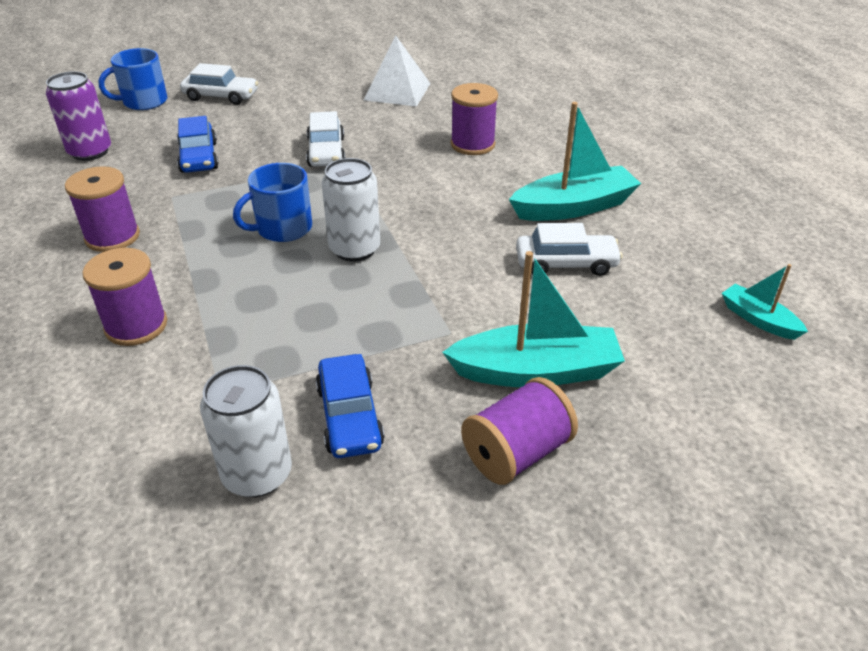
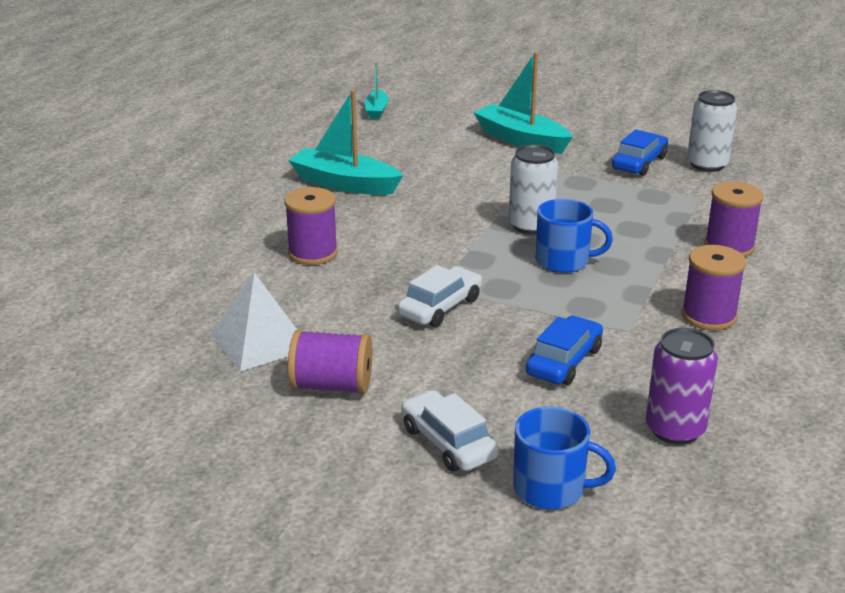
camera: 135 degrees left, 10 degrees down
(516, 453) = (577, 126): purple spool -> purple spool (332, 386)
(566, 263) = (416, 164): white car -> none

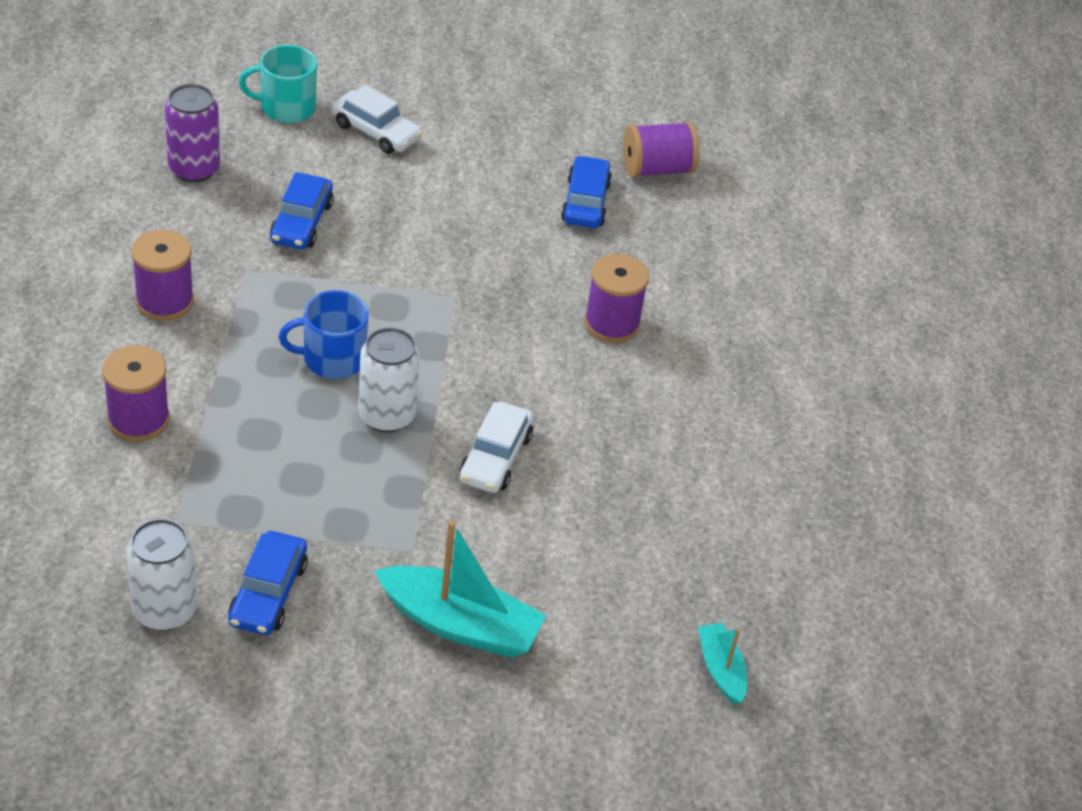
camera: 155 degrees right, 15 degrees up
(260, 341) = (585, 202): white pyramid -> blue car
(332, 386) = (494, 167): purple spool -> purple spool (657, 169)
(344, 184) = (653, 458): turquoise boat -> none
(440, 307) = (441, 269): white car -> white car (495, 457)
(551, 488) = (286, 108): blue mug -> turquoise mug

